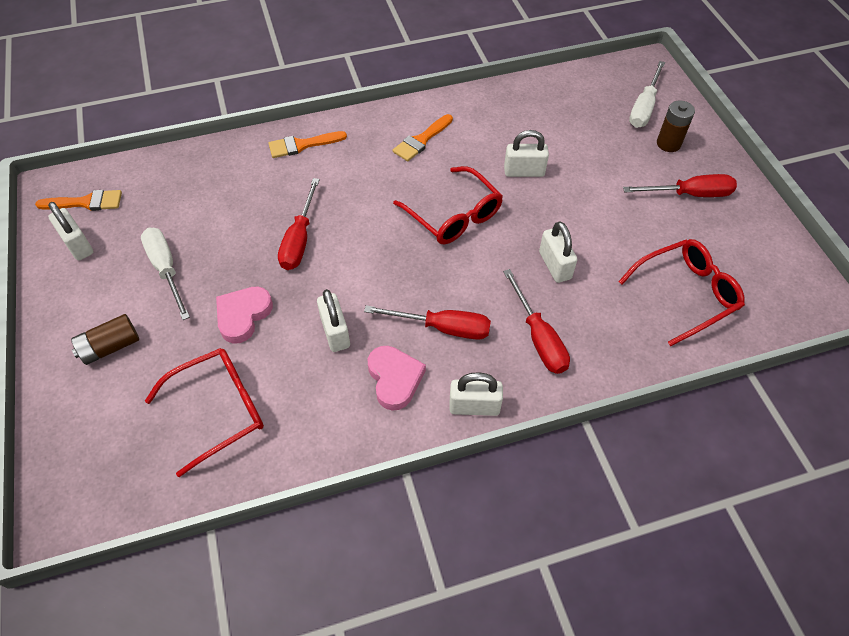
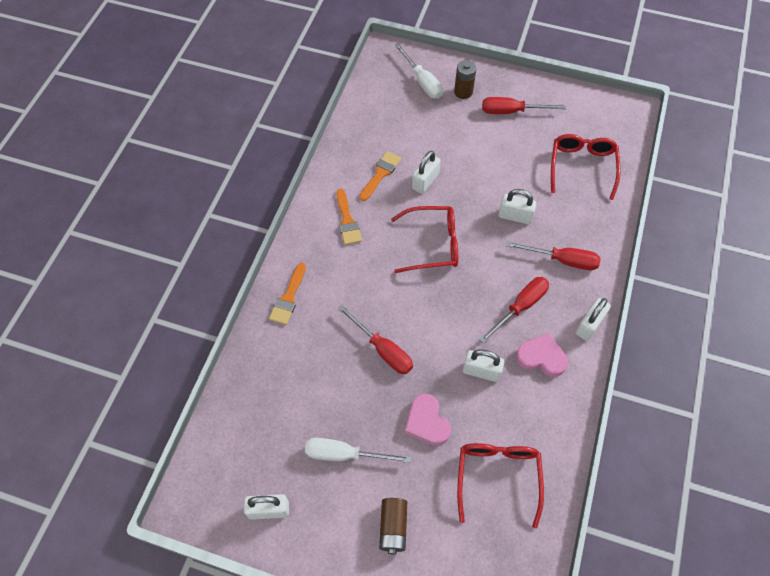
camera: 55 degrees left, 5 degrees up
(86, 202) = (224, 484): orange brush -> orange brush (380, 174)
(690, 194) = (511, 111): red screwdriver -> red screwdriver turned 120 degrees counterclockwise

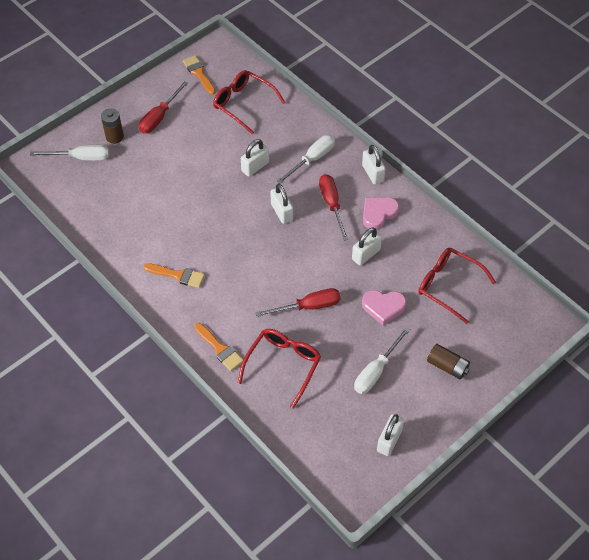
camera: 60 degrees left, 5 degrees down
(380, 174) = (150, 231): orange brush -> orange brush (199, 73)
(425, 181) = (181, 205): white padlock -> white padlock (282, 212)
(432, 244) = (241, 230): red glasses -> red glasses (283, 365)
(562, 260) = (312, 159): red screwdriver -> white screwdriver

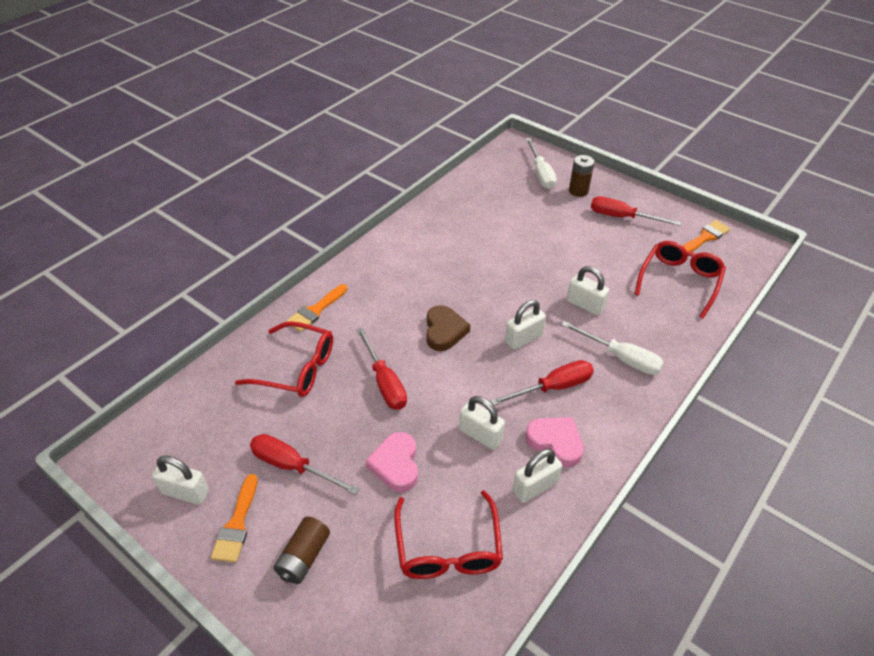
camera: 80 degrees right, 10 degrees down
(178, 275) = (408, 263): orange brush -> orange brush (237, 524)
(263, 261) = (444, 331): none -> brown heart
(372, 173) = (626, 428): white padlock -> white padlock (535, 487)
(376, 371) = (292, 466): white screwdriver -> red screwdriver
(448, 286) = (448, 547): red glasses -> red glasses turned 150 degrees clockwise

